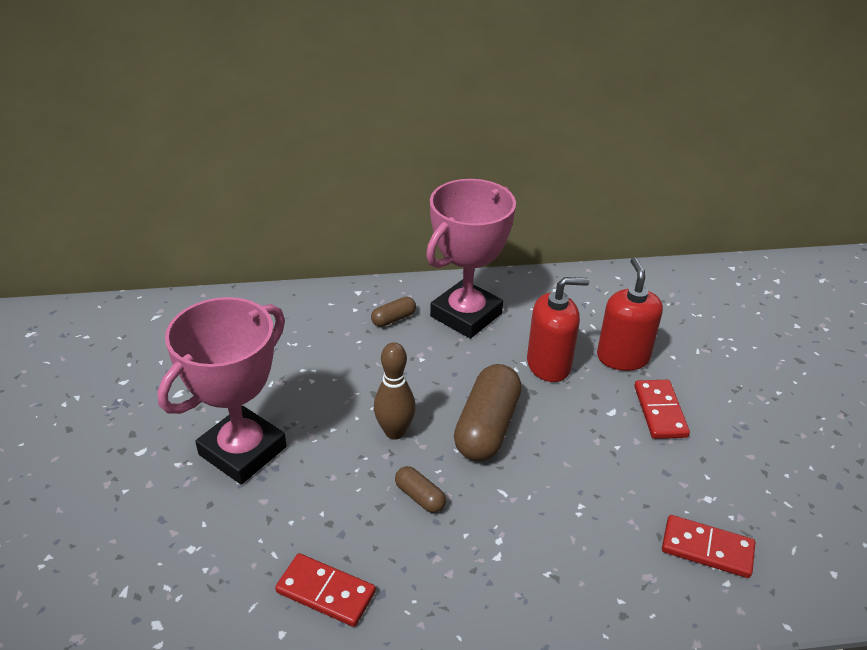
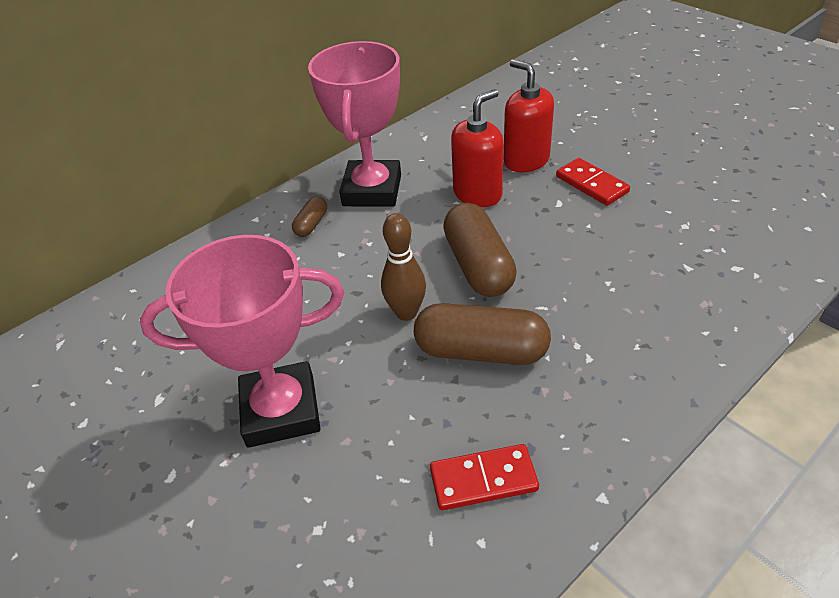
camera: 30 degrees left, 5 degrees up
(243, 451) = (281, 410): pink trophy -> pink trophy turned 75 degrees clockwise
(420, 496) = (481, 351): brown capsule -> brown capsule, size x2.07
(707, 548) = (720, 260): red domino -> none

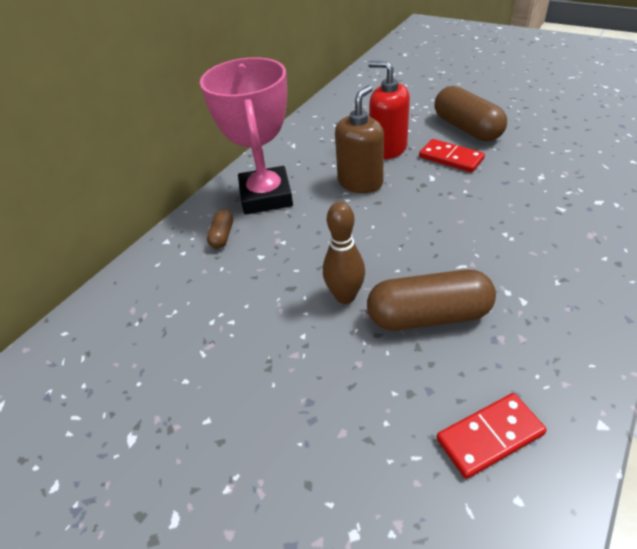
camera: 15 degrees left, 0 degrees up
(281, 410) = (265, 418): pink trophy -> none
(477, 194) = (360, 182): red soap dispenser -> brown soap dispenser
(478, 266) = (390, 242): brown capsule -> brown capsule (467, 128)

